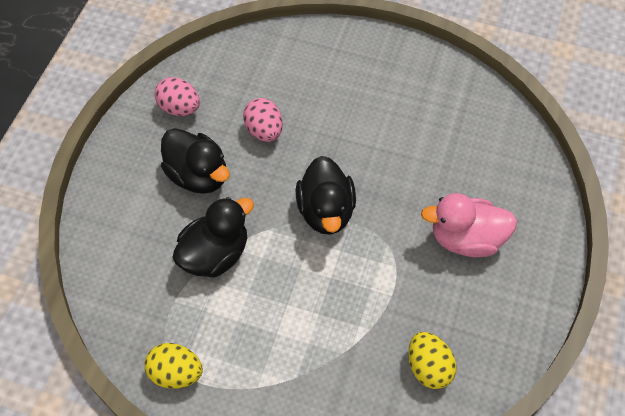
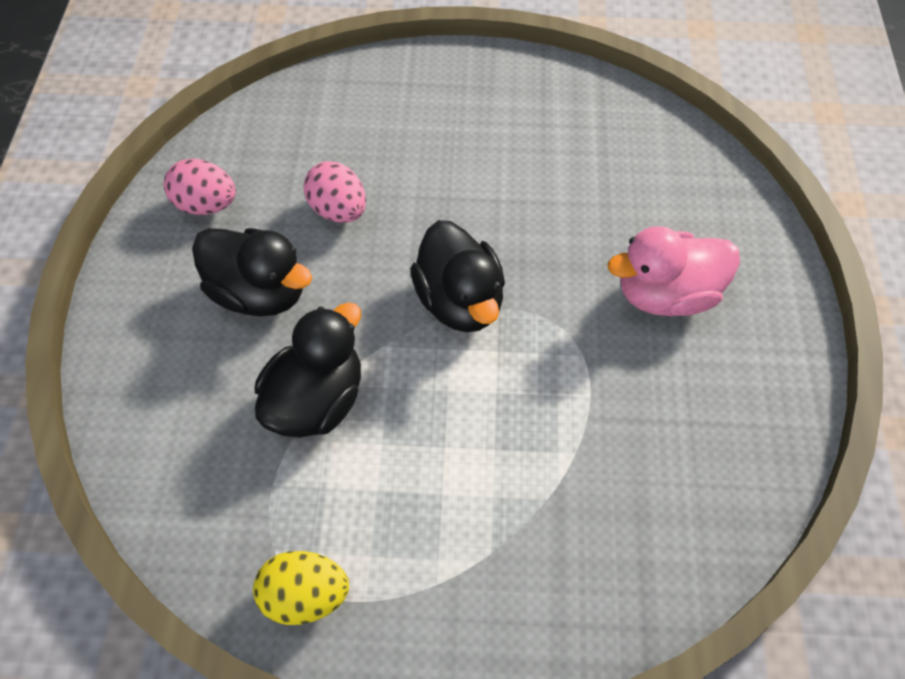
camera: 15 degrees left, 0 degrees up
(428, 367) = (677, 488): yellow egg -> none

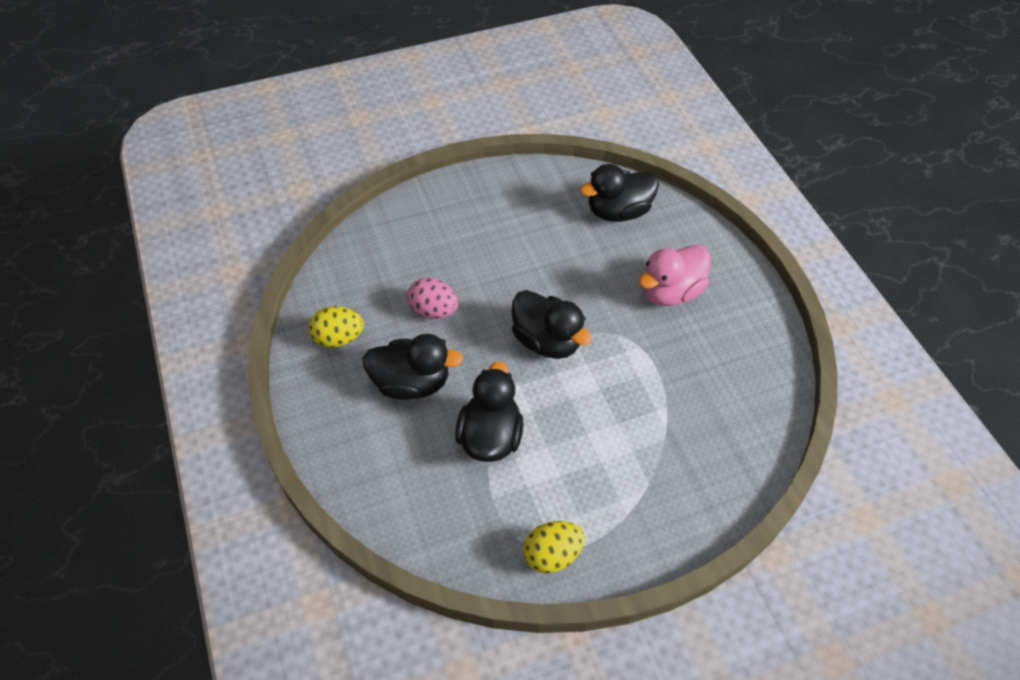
camera: 25 degrees left, 5 degrees down
(206, 205) = (338, 338): pink egg -> yellow egg
(651, 162) = (618, 212): none -> black duck

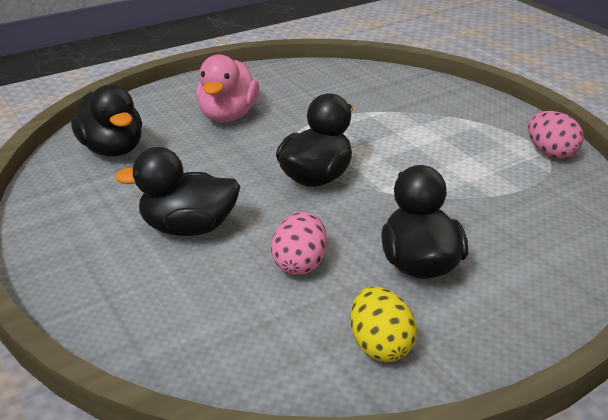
camera: 100 degrees left, 20 degrees down
(490, 436) = (455, 198): black duck -> black duck (188, 228)
(552, 555) = (550, 153): yellow egg -> pink egg
(670, 292) = (228, 115): pink duck -> pink duck turned 60 degrees clockwise

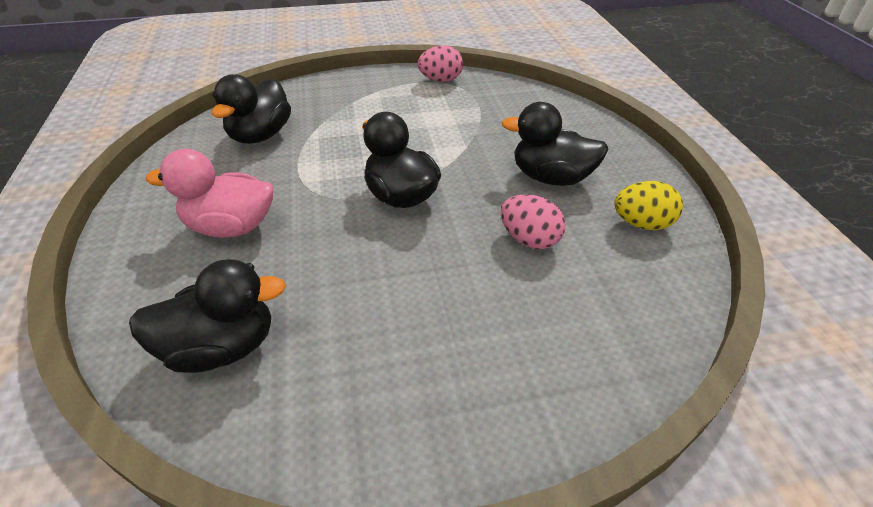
camera: 70 degrees left, 10 degrees up
(188, 228) = (439, 303): black duck -> black duck (260, 135)
(228, 115) = (231, 226): pink duck -> pink duck turned 150 degrees clockwise

